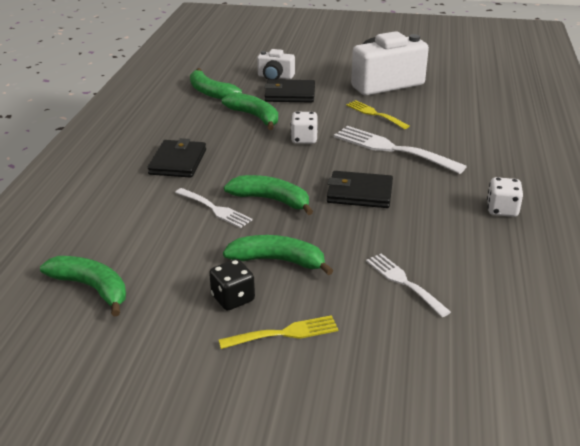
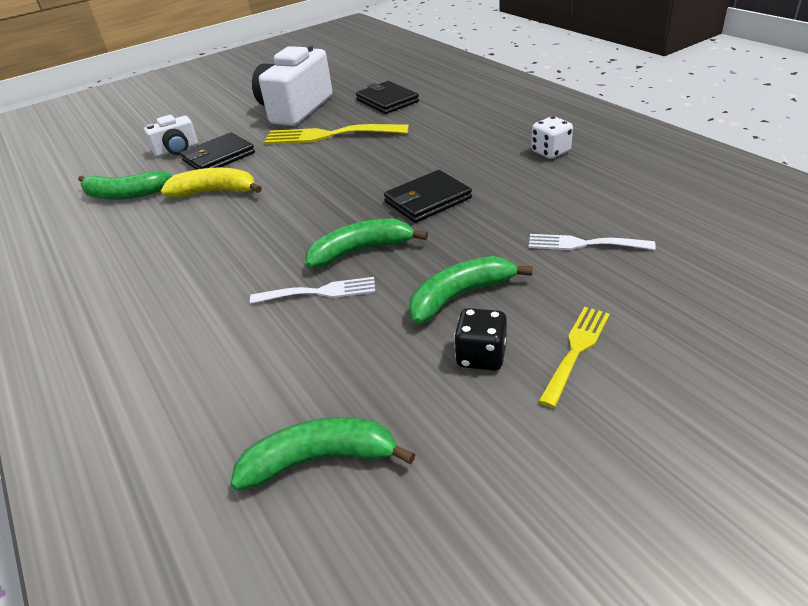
camera: 40 degrees left, 5 degrees up
(178, 162) = (200, 275): black wallet -> black wallet (387, 101)
(255, 117) = (215, 192): green banana -> yellow banana
(304, 139) = (300, 185): white dice -> none
(374, 114) = (329, 135): yellow fork -> yellow fork, size x1.67
(392, 149) = (392, 154): white fork -> none

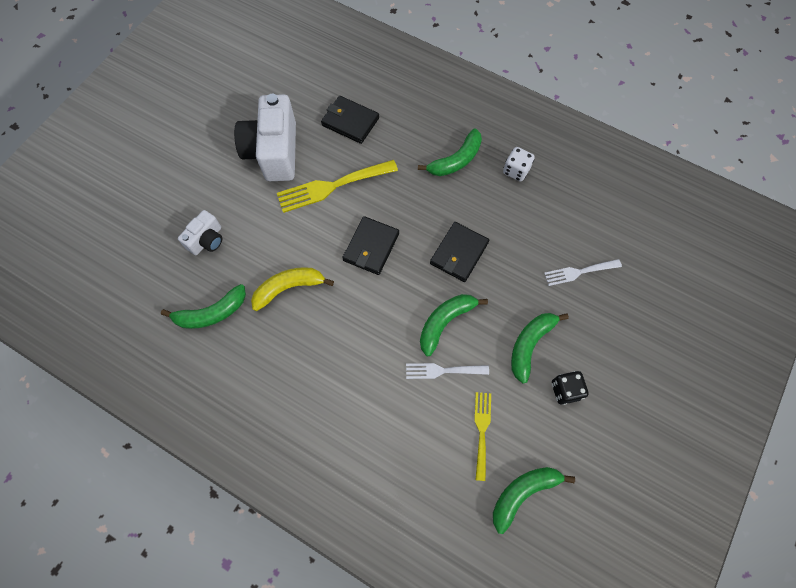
camera: 30 degrees left, 30 degrees up
(219, 157) = (255, 240): black wallet -> black wallet (371, 247)
(319, 292) = (442, 370): white fork -> white fork turned 150 degrees counterclockwise
(481, 136) = (456, 160): none -> green banana
(576, 350) = (611, 367): yellow fork -> yellow fork (482, 431)

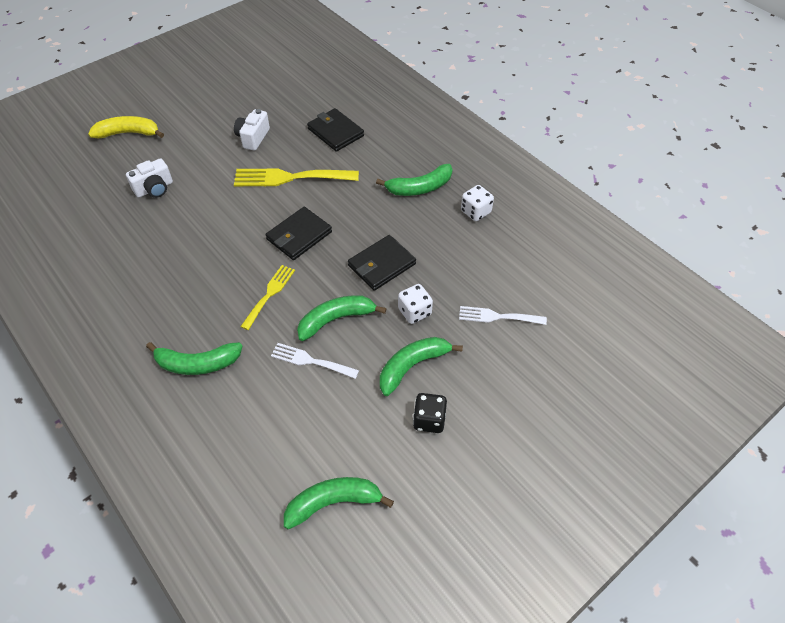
camera: 20 degrees right, 15 degrees down
(211, 313) = (124, 246): green banana -> green banana (197, 363)
(274, 152) = (253, 138): white camera -> white camera, size x0.52
(289, 288) = (204, 247): yellow banana -> yellow banana (128, 133)
(482, 431) = (321, 428): yellow fork -> yellow fork (269, 294)
(508, 291) = (414, 312): none -> white dice

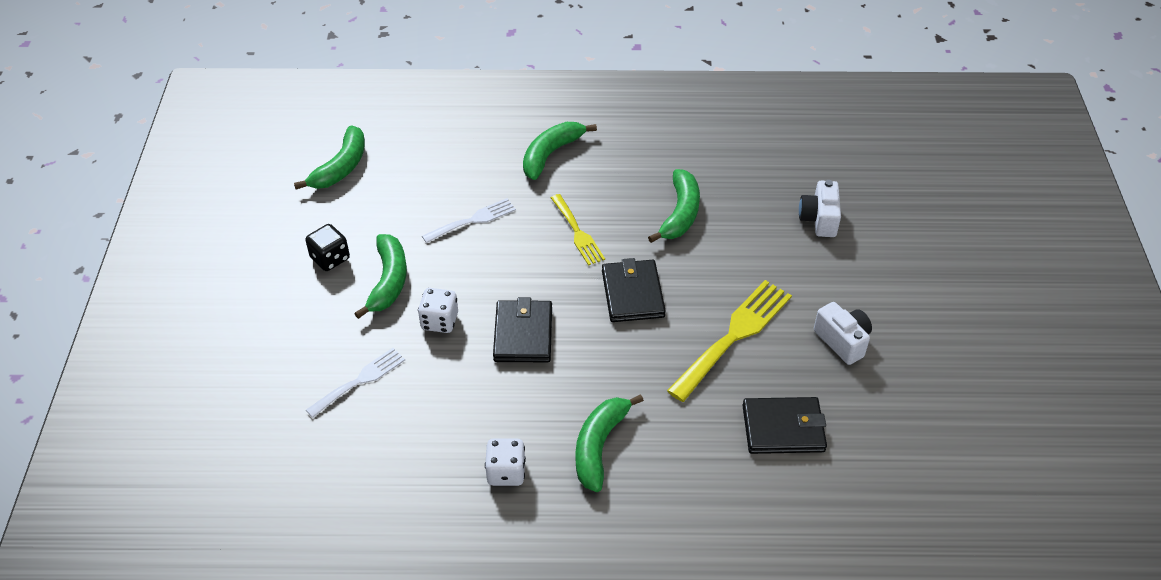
camera: 130 degrees right, 5 degrees down
(128, 133) = (946, 238): yellow banana -> none
(336, 319) = (496, 261): green banana -> green banana (680, 213)

